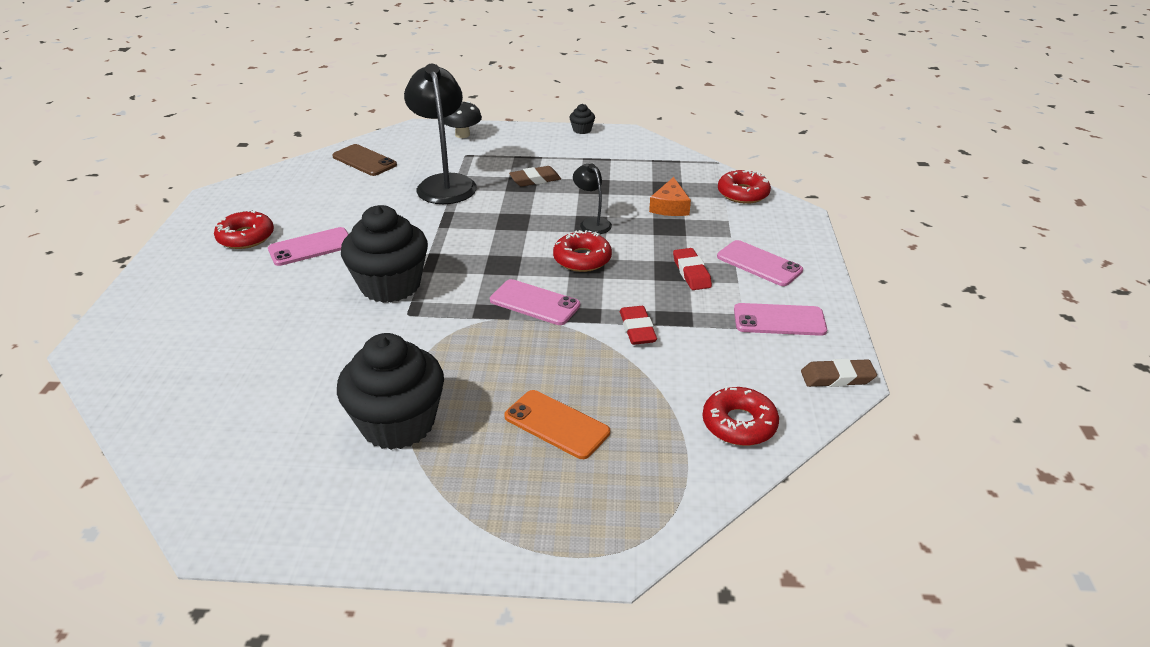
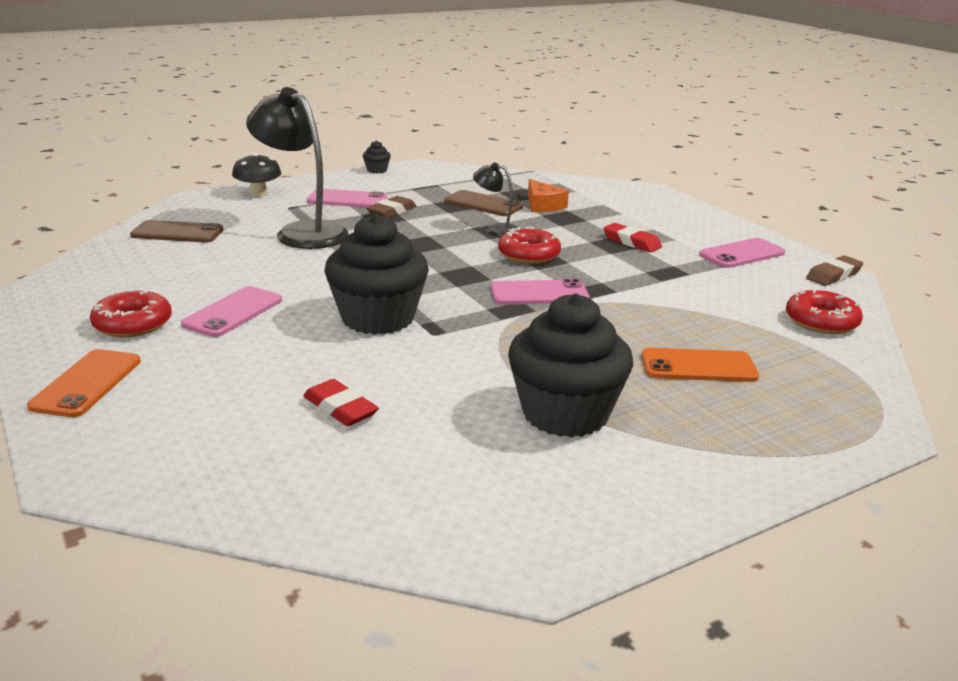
camera: 35 degrees left, 10 degrees down
(170, 278) = (87, 383): none -> orange phone
(619, 191) = (483, 204): none -> brown phone
(637, 329) = (652, 287): red eraser -> red eraser (340, 408)
(743, 193) = (585, 186): red donut -> none
(759, 263) = (670, 225): pink phone -> pink phone (347, 199)

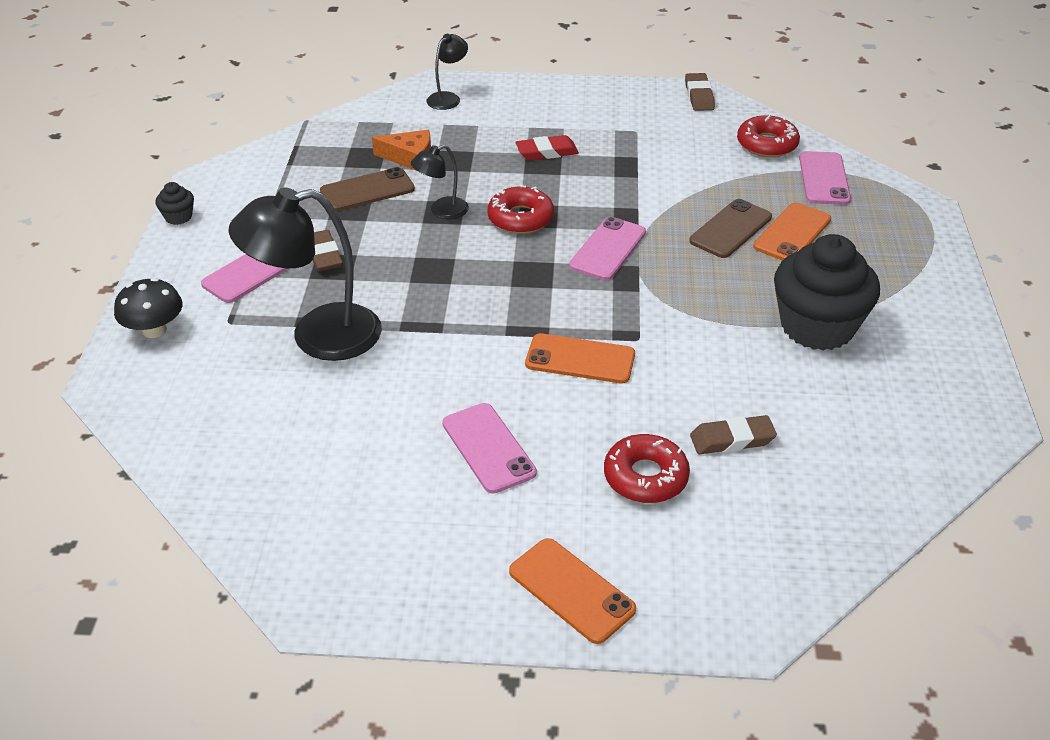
camera: 55 degrees left, 15 degrees up
(133, 324) = (456, 528): red donut -> red donut (645, 477)
(177, 233) = (219, 431): brown phone -> brown phone (730, 229)
(340, 408) = (732, 440): red eraser -> brown eraser
(378, 318) = (580, 359): black cupcake -> orange phone
(638, 197) = (448, 98): none -> black lamp
(742, 254) = (623, 113): pink phone -> pink phone (824, 178)

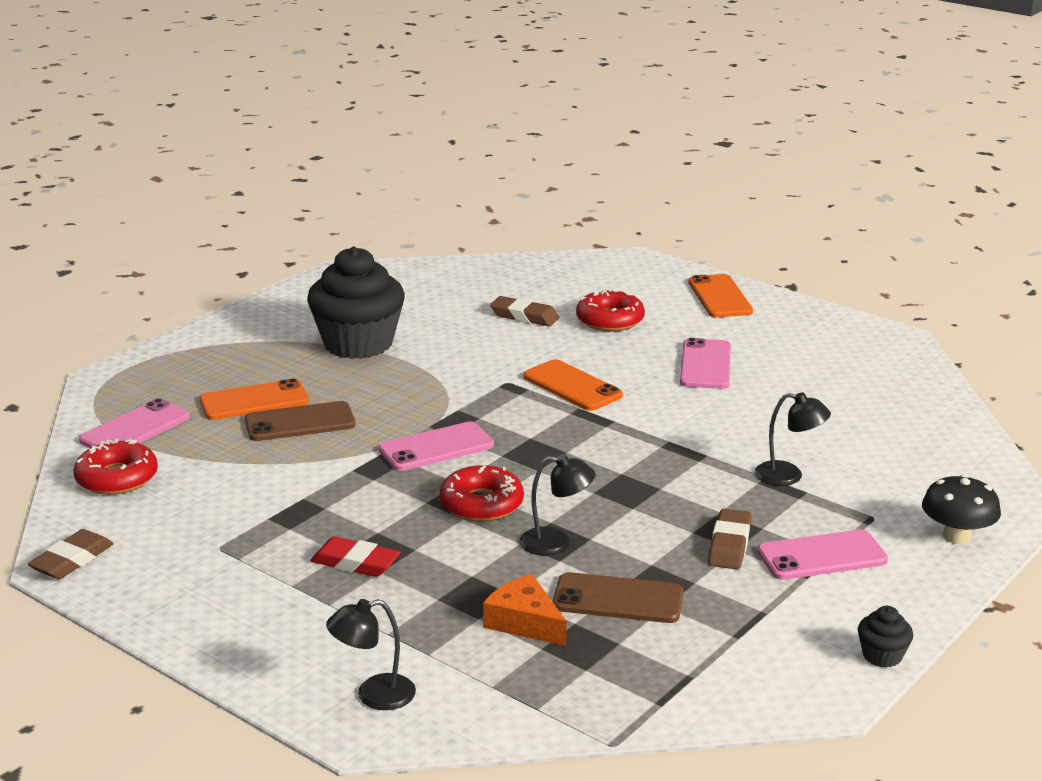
camera: 145 degrees left, 15 degrees down
(318, 336) = (789, 476): black lamp -> black lamp, size x0.49

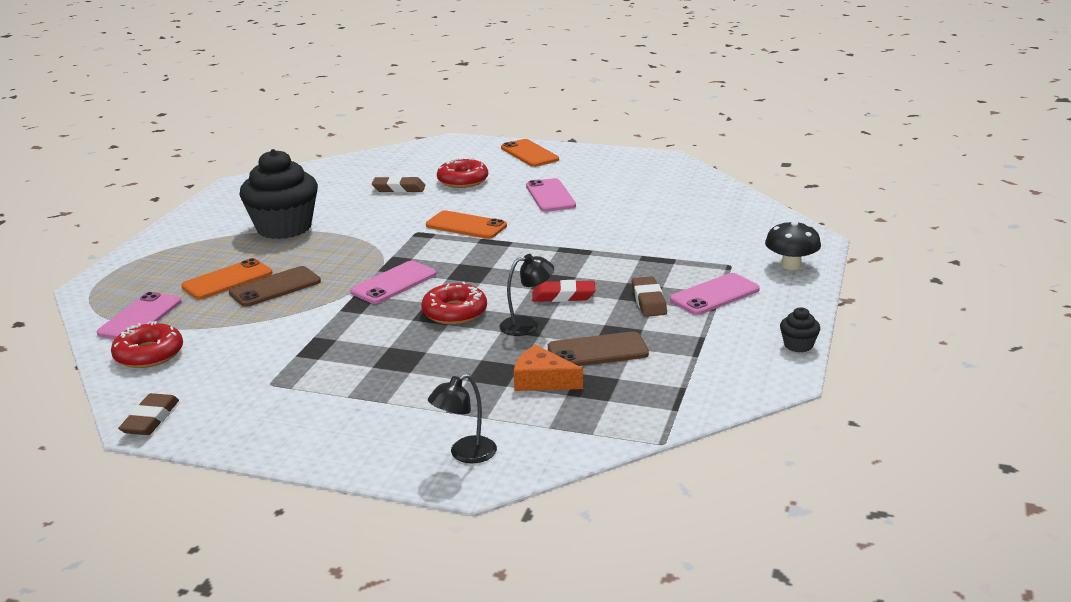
camera: 20 degrees left, 0 degrees up
(355, 563) = (386, 370): red eraser -> red eraser (563, 296)
(789, 476) = (656, 251): black lamp -> none

